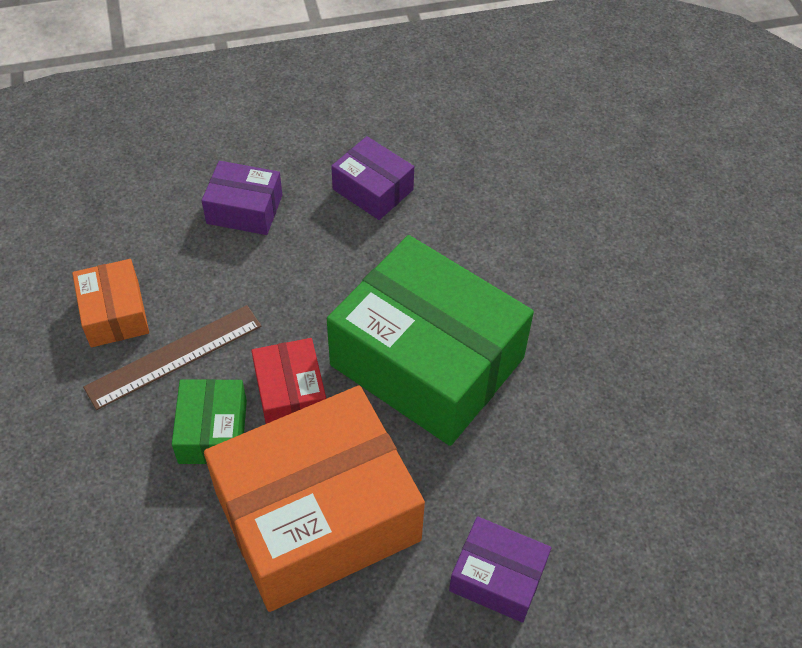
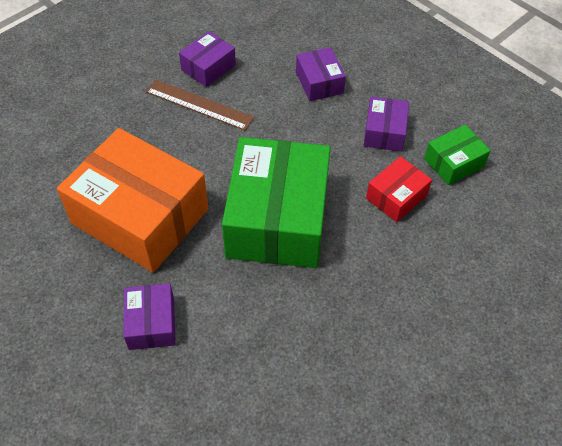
camera: 60 degrees right, 0 degrees up
(114, 313) = (208, 67): orange box -> purple box
(213, 431) = (164, 144): green box -> green box (454, 163)
(291, 393) = (210, 165): red box -> red box (396, 197)

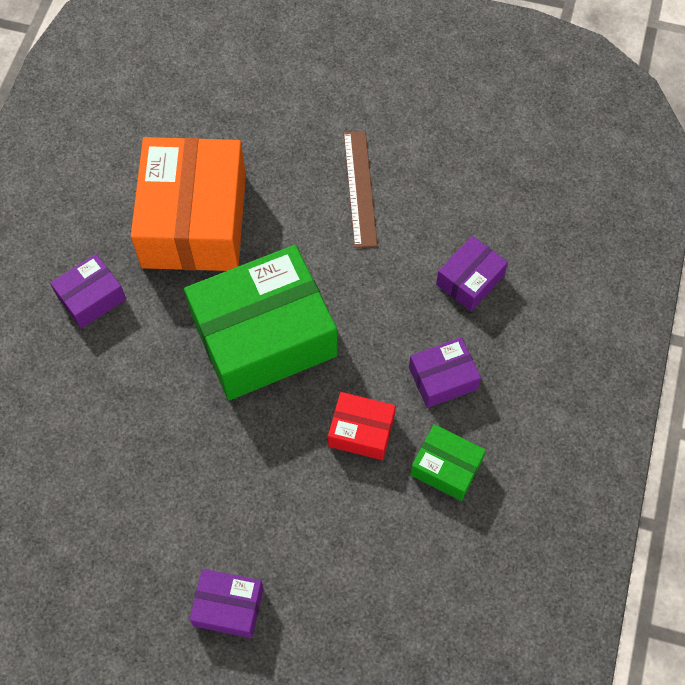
camera: 60 degrees right, 10 degrees up
(208, 67) = (416, 166): purple box -> purple box (228, 606)

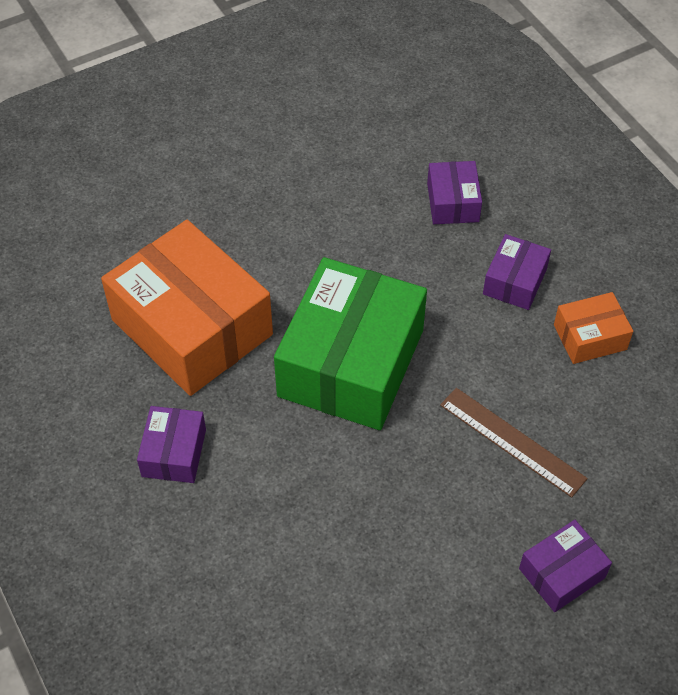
camera: 45 degrees left, 10 degrees down
(360, 188) = (296, 203): brown ruler -> brown ruler (512, 441)
(361, 431) = (503, 365): red box -> none
(446, 467) = (590, 337): green box -> orange box

